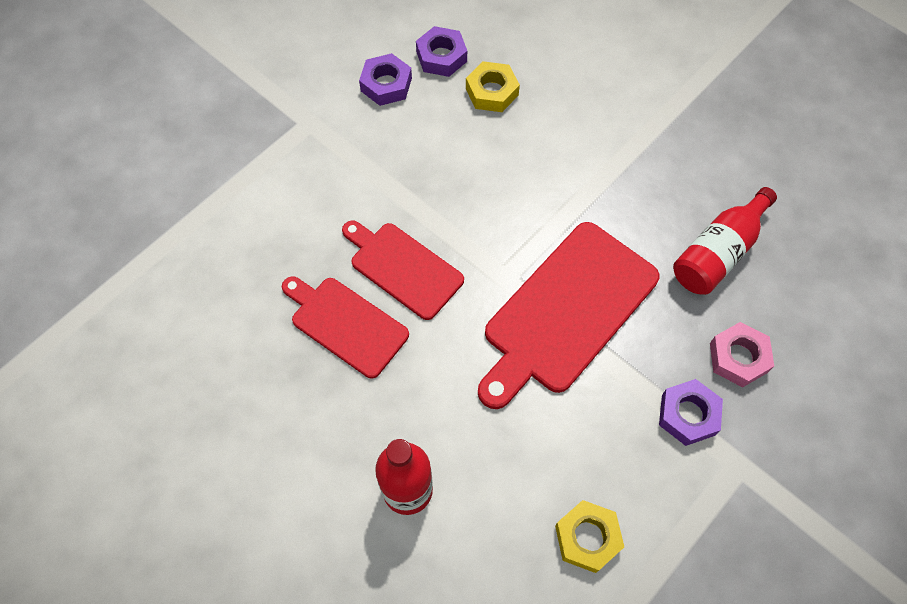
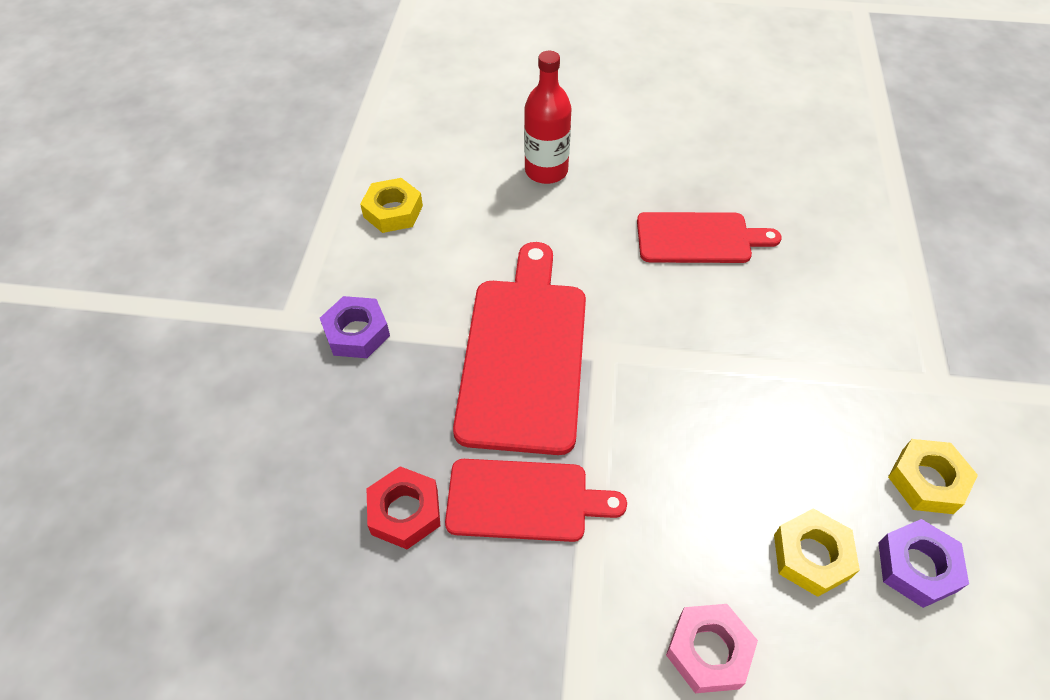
camera: 145 degrees right, 10 degrees down
(386, 84) = (927, 481): purple nut -> yellow nut
(403, 268) = (700, 305): red cutting board -> red cutting board (524, 500)
(718, 252) = (405, 512): red bottle -> red nut
(738, 358) = (331, 409): pink nut -> pink nut (708, 651)

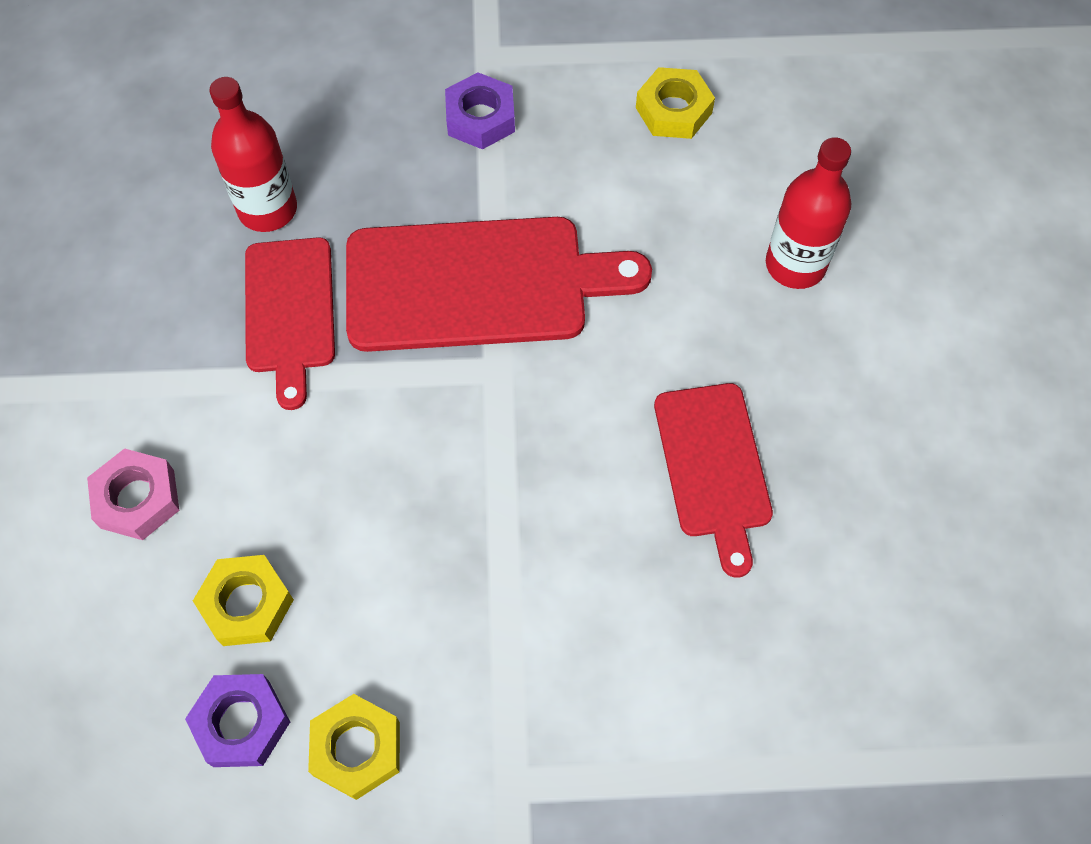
camera: 80 degrees right, 10 degrees up
(405, 512) = (268, 209): red nut -> red bottle

